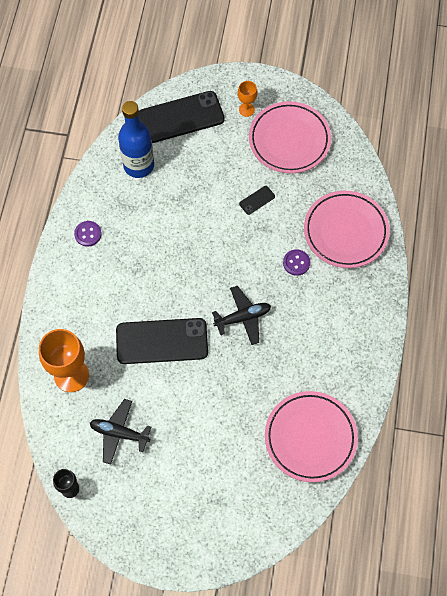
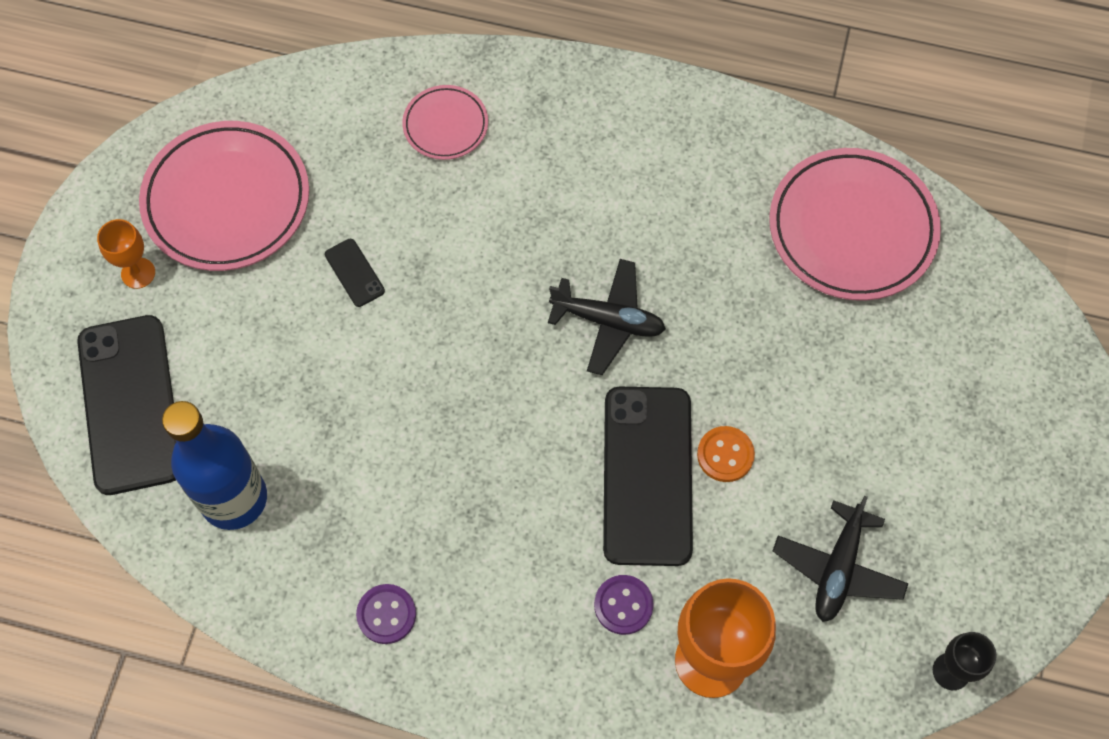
camera: 85 degrees left, 0 degrees up
(175, 377) = (725, 455): none -> orange button
(243, 317) = (608, 321): black plane -> black plane turned 120 degrees clockwise
(296, 263) = (501, 216): purple button -> purple button (623, 605)
(345, 231) = (445, 125): pink plate -> pink plate, size x0.52

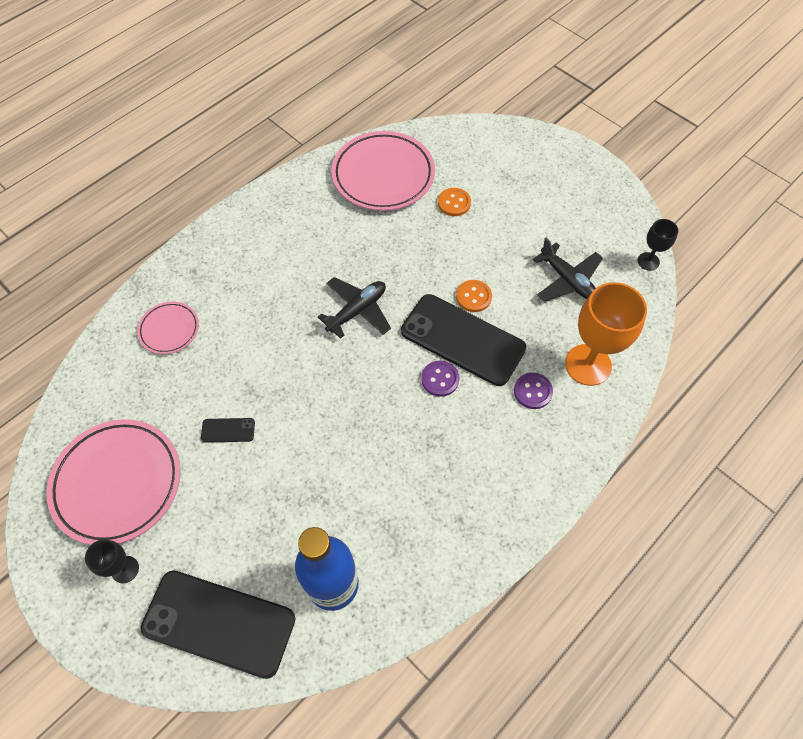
camera: 60 degrees left, 5 degrees down
(138, 273) = (125, 569): orange goblet -> black goblet
(386, 614) = (467, 526): purple button -> purple button (440, 379)
(869, 347) = (454, 203): none -> orange button

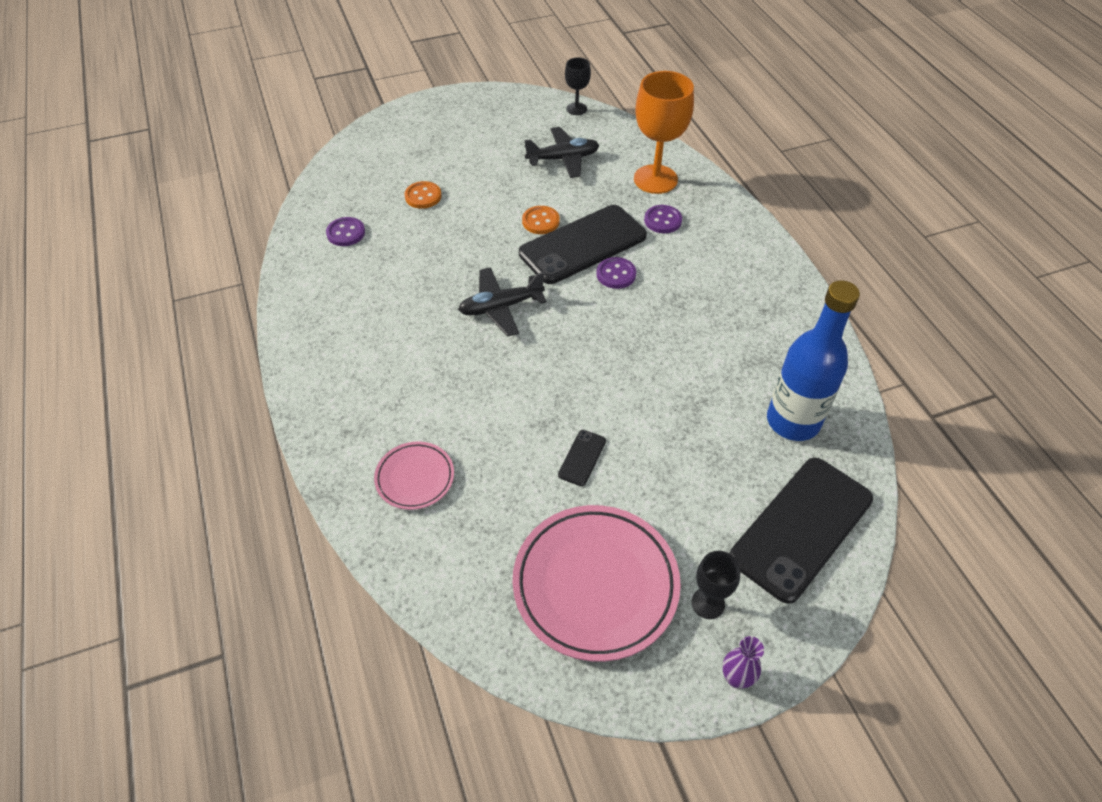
camera: 65 degrees left, 10 degrees down
(67, 610) = (736, 678): none -> purple vase
(357, 311) = (500, 307): black plane -> black plane turned 90 degrees counterclockwise
(383, 175) = (346, 233): pink plate -> purple button

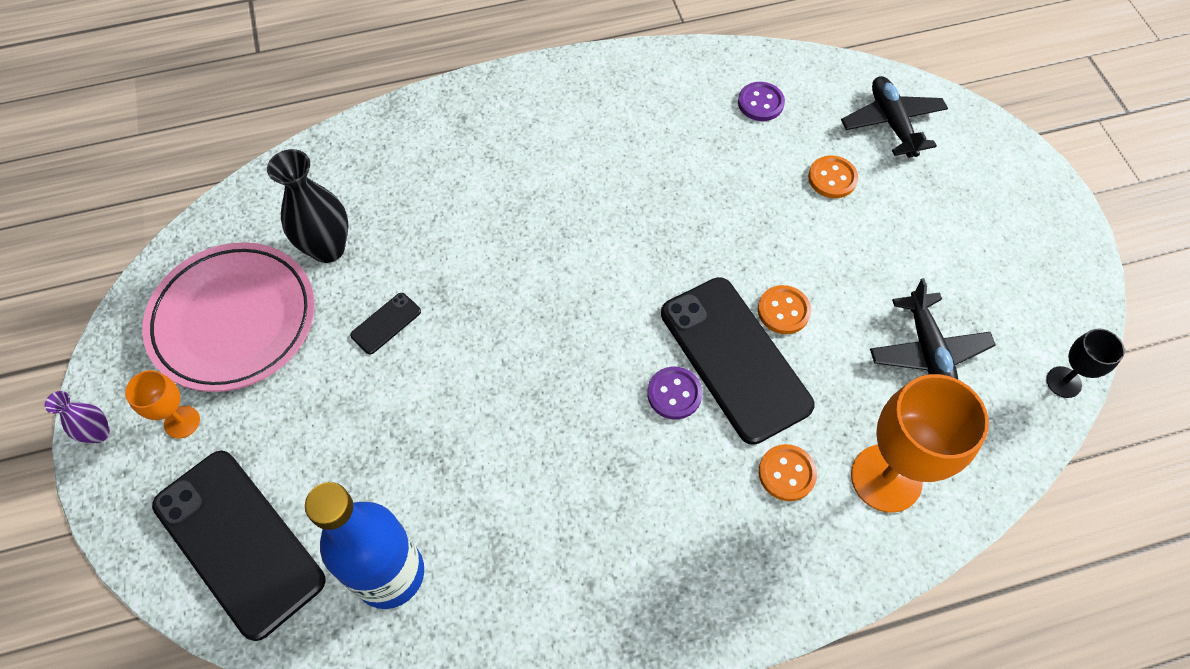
camera: 95 degrees right, 10 degrees up
(415, 478) = (394, 173): pink plate -> none
(500, 307) = (623, 256): black plane -> black plane (892, 123)
(506, 519) = (328, 248): none -> black vase
(582, 458) = (386, 323): black phone -> black phone turned 75 degrees counterclockwise
(662, 220) = (787, 473): purple button -> orange button
(708, 603) = (182, 422): black goblet -> orange goblet

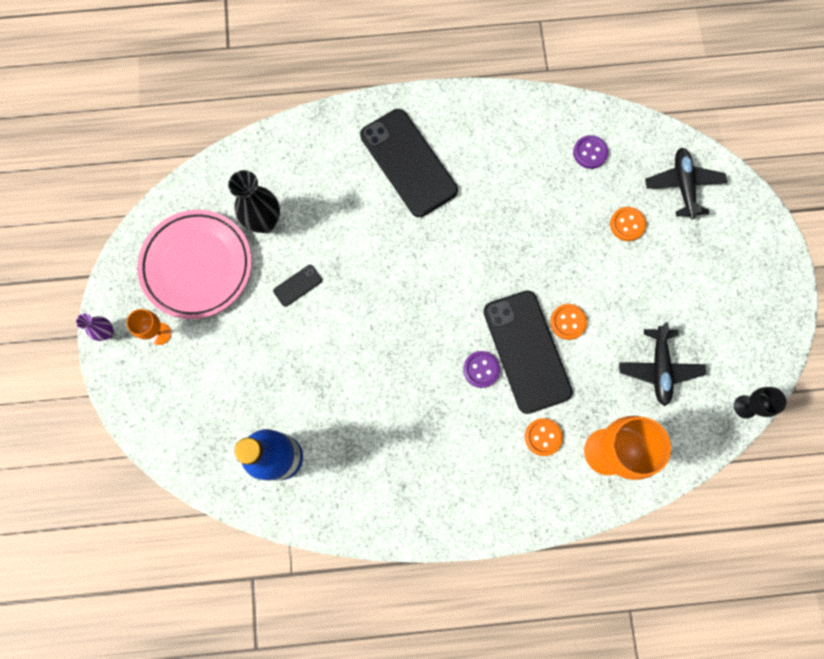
camera: 10 degrees right, 15 degrees up
(239, 542) = (191, 421): black phone -> black phone (408, 163)

